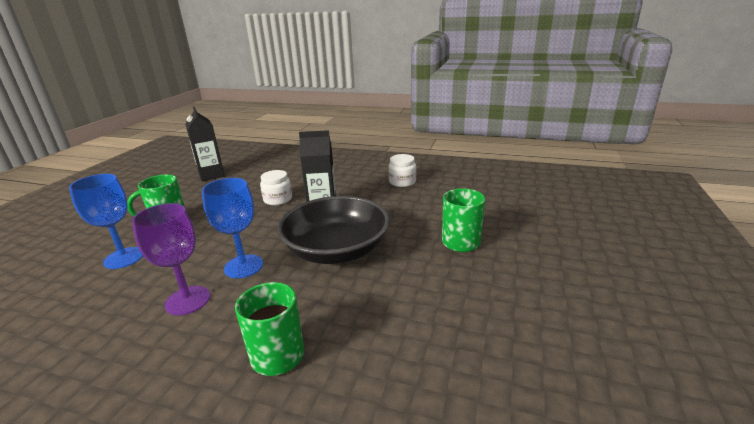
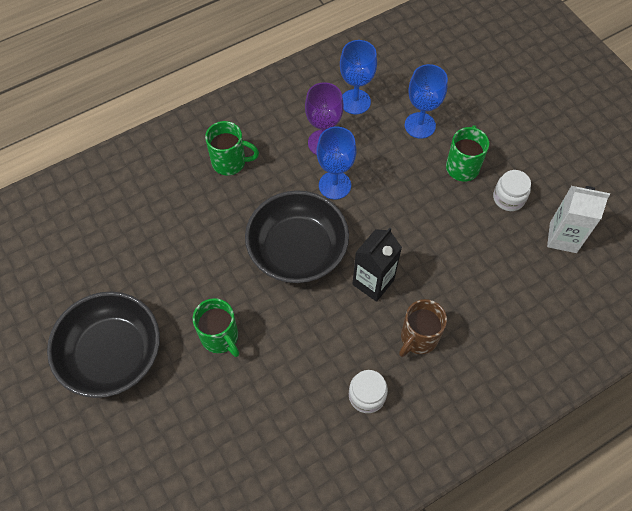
camera: 130 degrees right, 35 degrees up
(101, 311) = (355, 102): none -> blue goblet
(211, 175) = (563, 237): black carton -> white carton
(278, 199) = (433, 262): white jar -> white jar (508, 198)
(342, 184) = (418, 338): none -> brown mug
(573, 282) = (112, 354): none -> black bowl

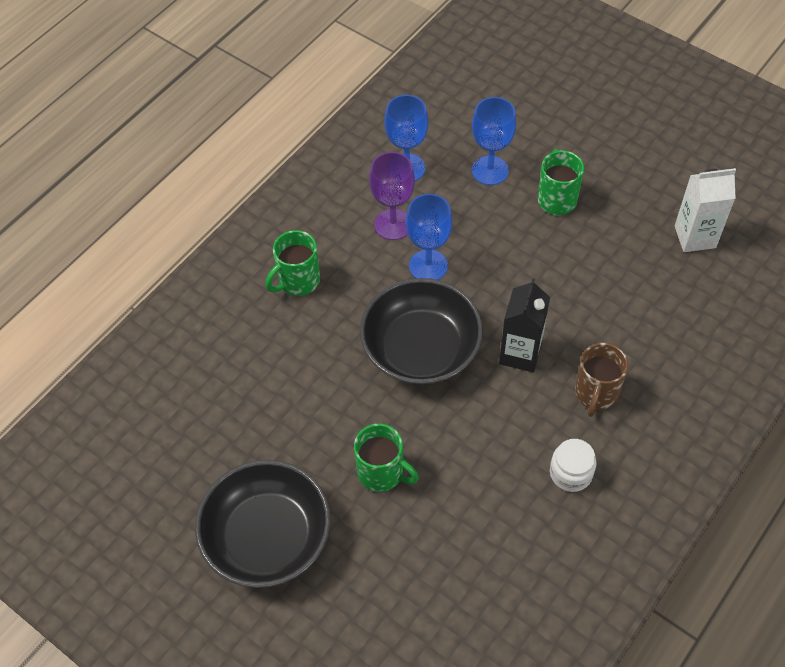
camera: 20 degrees left, 5 degrees down
(230, 162) = (298, 281): green mug -> green mug turned 150 degrees clockwise
(508, 198) = (620, 215): white jar -> none

